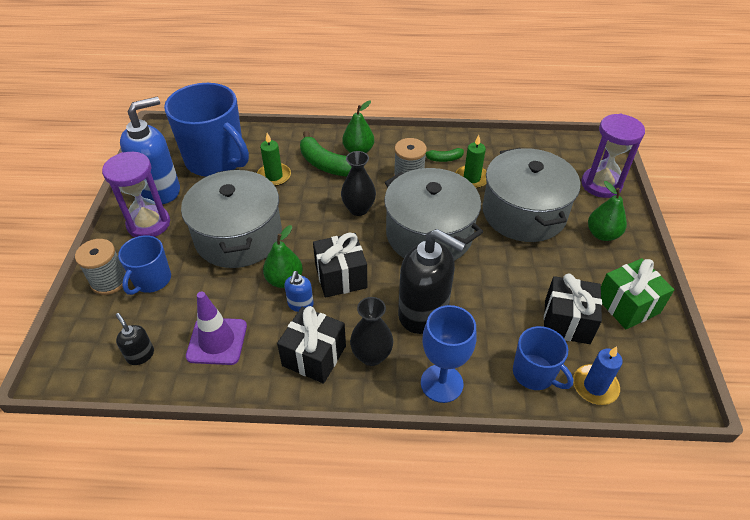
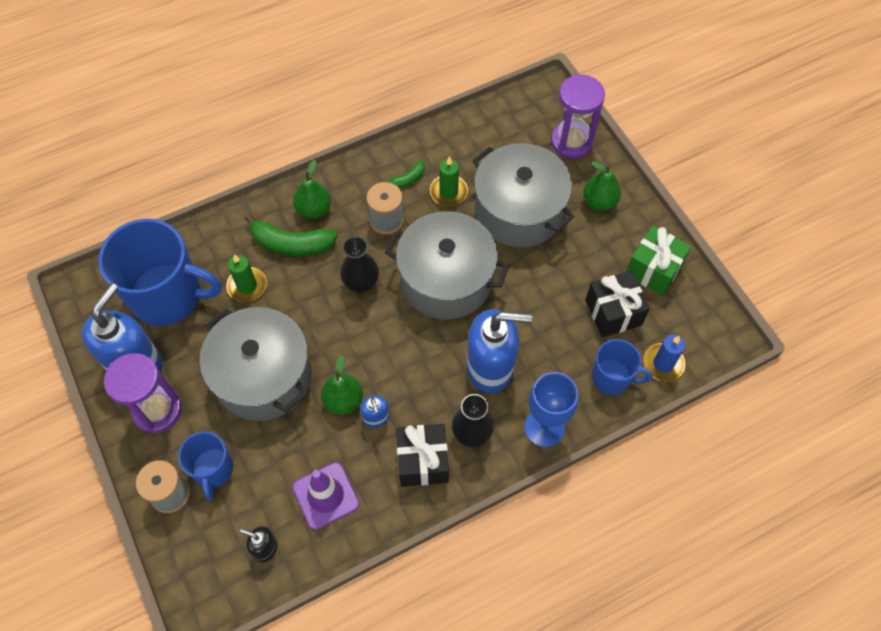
camera: 30 degrees left, 15 degrees up
(341, 277) = (394, 369): black gift -> none
(423, 313) = (490, 367): black soap dispenser -> blue soap dispenser

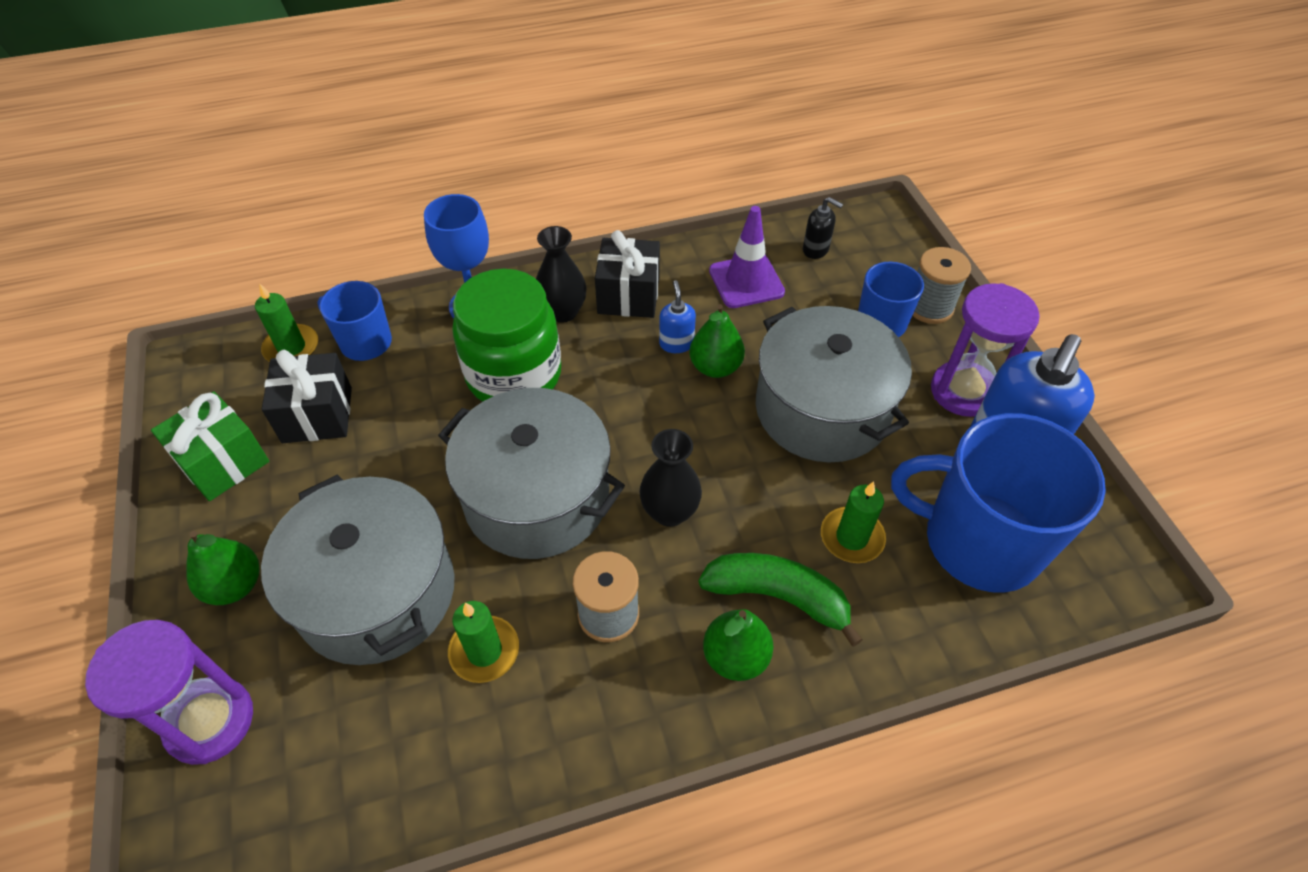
camera: 170 degrees left, 10 degrees down
(407, 179) = (551, 692): green banana -> none
(490, 367) = (514, 375): blue soap dispenser -> green jar
(663, 363) = (291, 347): blue candle -> green candle

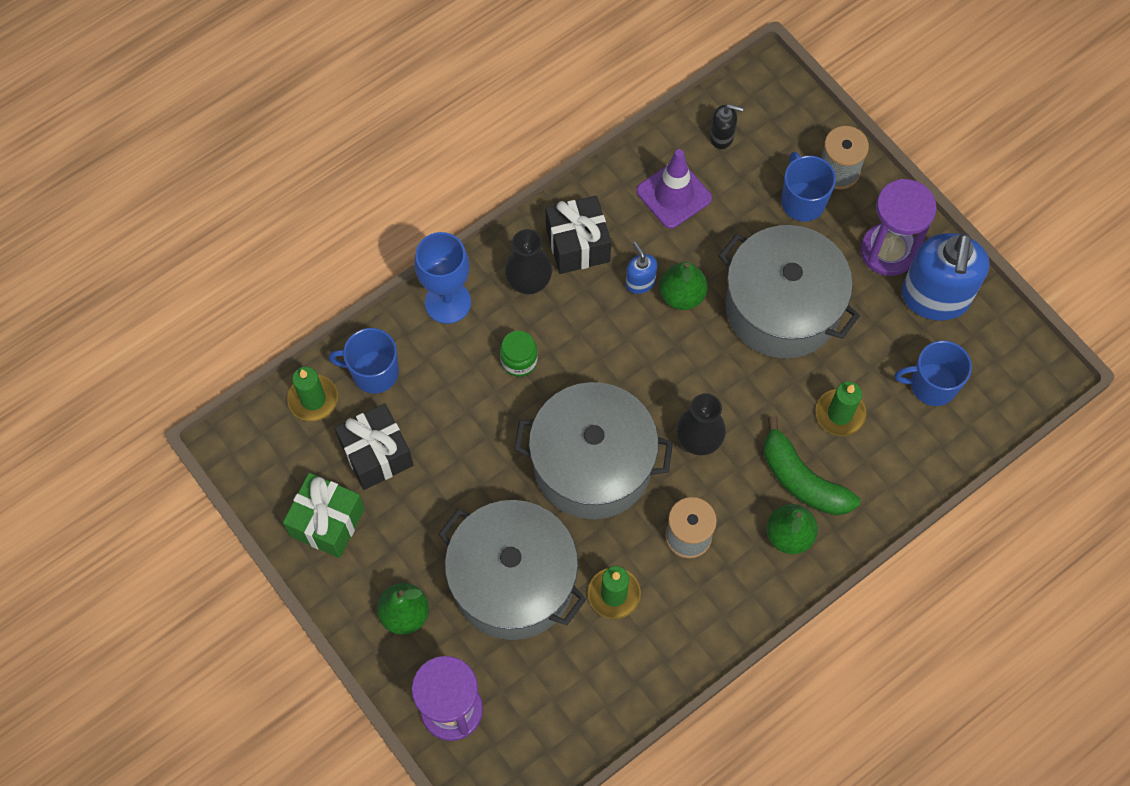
camera: 20 degrees left, 15 degrees up
(514, 375) = (519, 360): green jar -> green jar, size x0.43
(777, 596) = (802, 480): green banana -> green banana turned 135 degrees counterclockwise
(978, 541) = (931, 385): blue mug -> blue mug, size x0.53

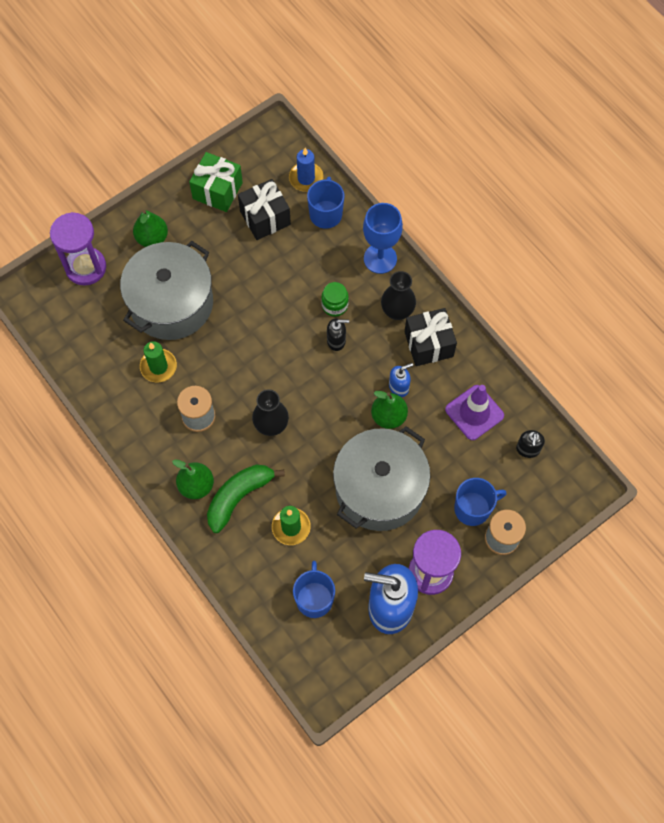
camera: 90 degrees right, 0 degrees up
(313, 399) = (306, 178): green candle -> blue candle
(573, 358) = (336, 341): none -> black soap dispenser
(592, 464) = (255, 353): grey pot -> none

